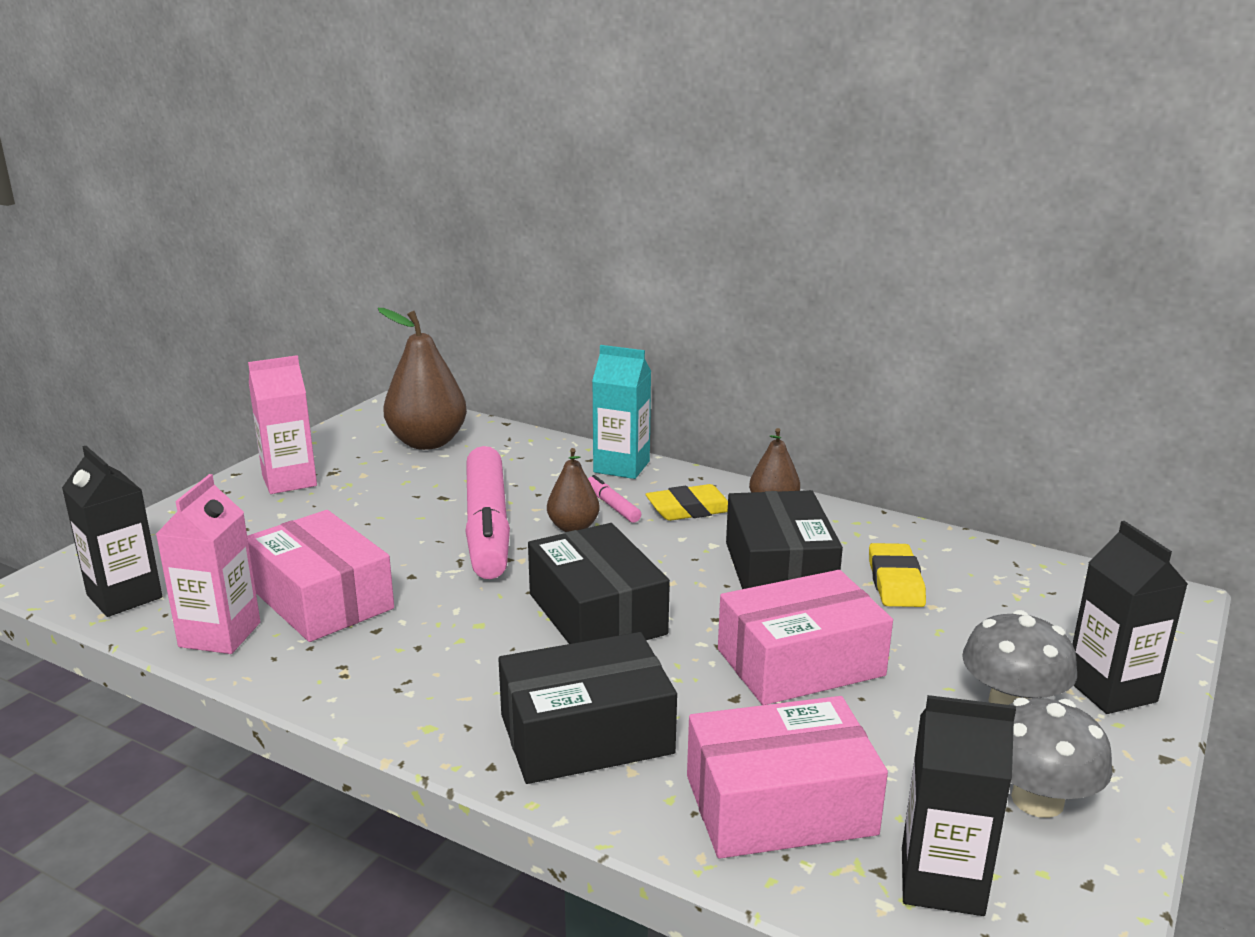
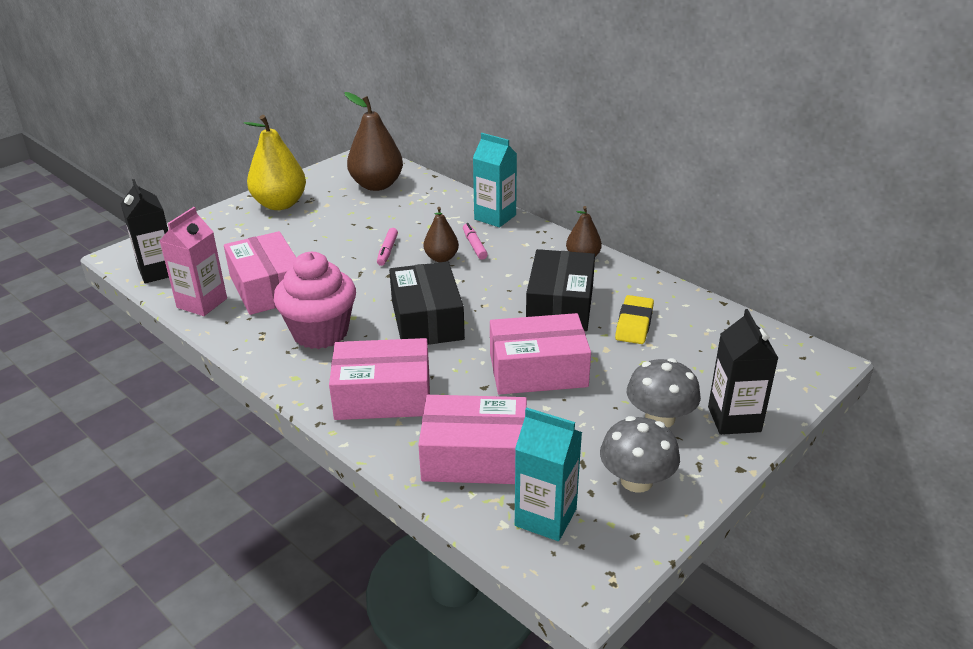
camera: 15 degrees right, 10 degrees up
(289, 481) = (280, 204): pink carton -> yellow pear
(438, 653) = (320, 332): none -> pink cupcake
(487, 526) = (387, 251): pink marker -> pink marker, size x0.41
(586, 734) = (383, 395): black box -> pink box
(689, 509) = (524, 254): yellow eraser -> none
(942, 881) = (545, 517): black carton -> turquoise carton

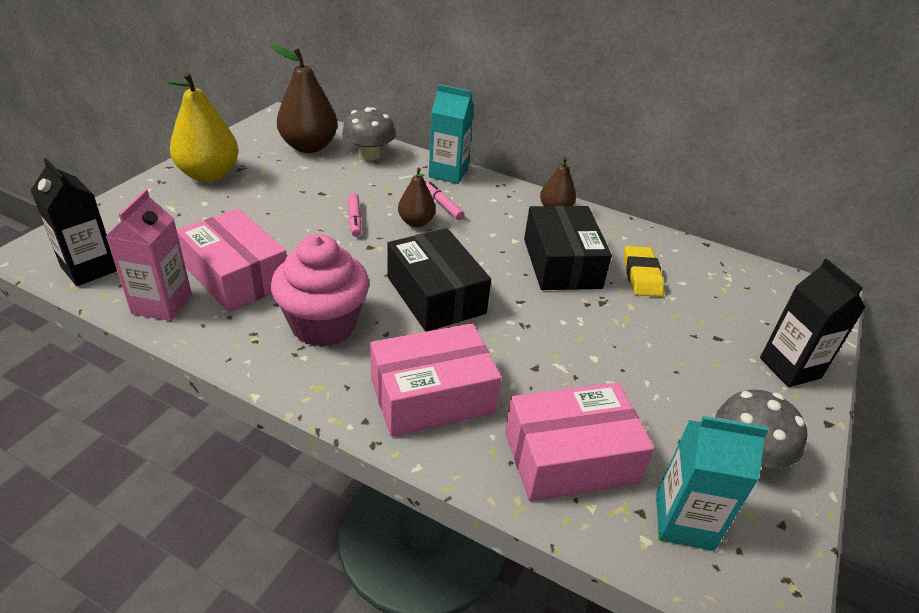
camera: 20 degrees left, 5 degrees up
(538, 370) = (579, 339): pink box -> none
(660, 418) = (724, 377): grey mushroom -> grey mushroom (369, 155)

